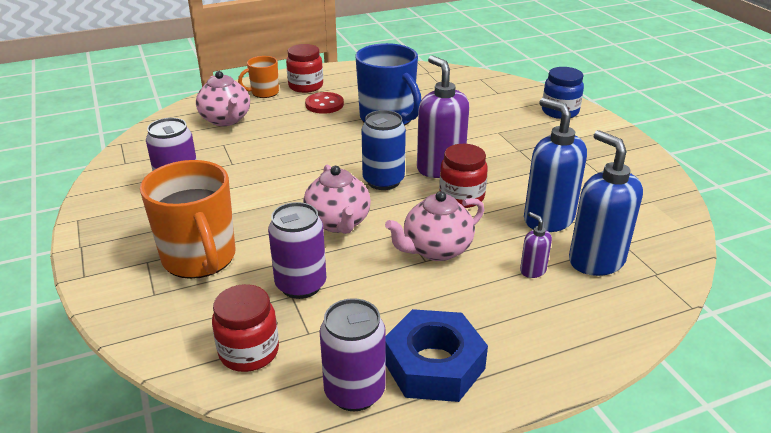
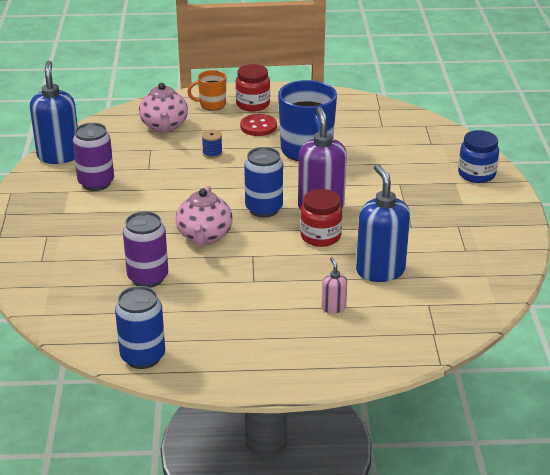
camera: 20 degrees right, 0 degrees up
(200, 258) = (85, 242): orange mug -> none
(249, 352) = (86, 314): red jar -> none
(293, 137) = (212, 153): none -> blue spool
(354, 392) = (143, 357): purple can -> blue can
(434, 365) = (208, 354): blue nut -> none
(436, 249) = (268, 274): pink teapot -> none
(532, 270) = (333, 307): purple soap dispenser -> pink soap dispenser
(596, 260) = (392, 312): blue soap dispenser -> blue soap dispenser (59, 156)

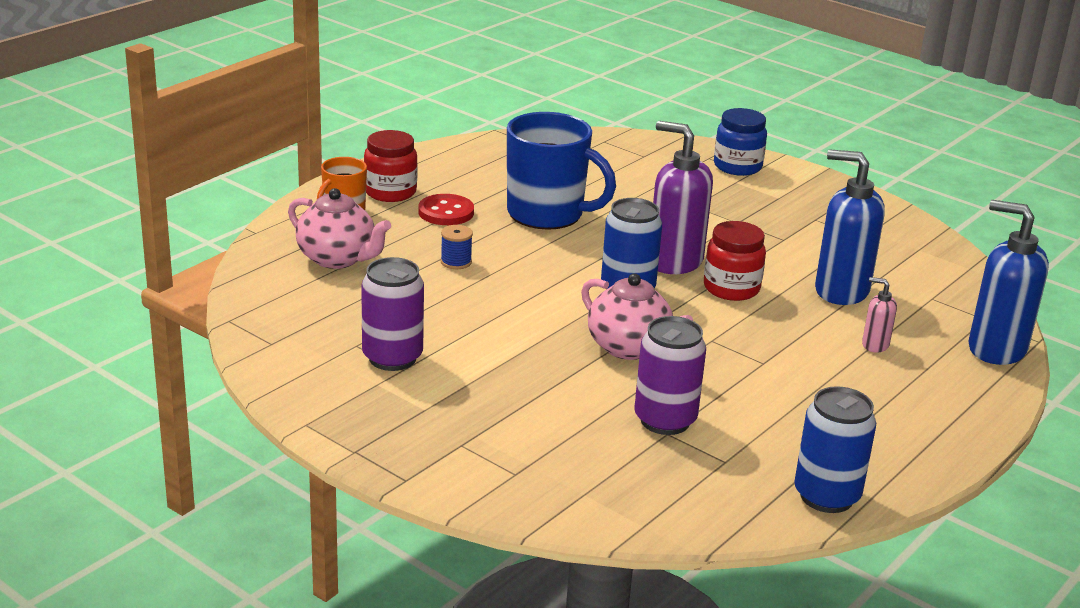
camera: 50 degrees left, 5 degrees down
(59, 156) = (276, 352): blue soap dispenser -> blue soap dispenser (996, 349)

